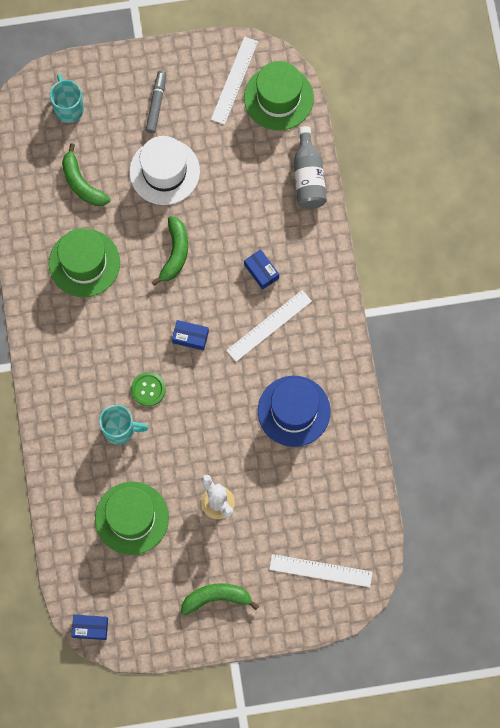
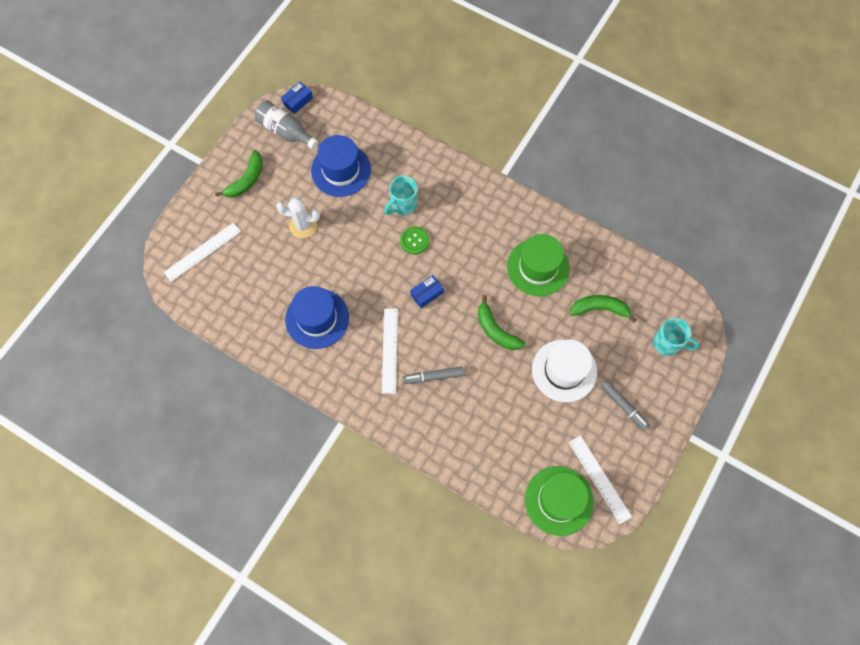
camera: 130 degrees right, 5 degrees down
(132, 518) = (341, 170): green hat -> blue hat
(261, 271) = (433, 377): blue box -> grey marker
(308, 177) = (476, 469): grey bottle -> grey bottle (285, 131)

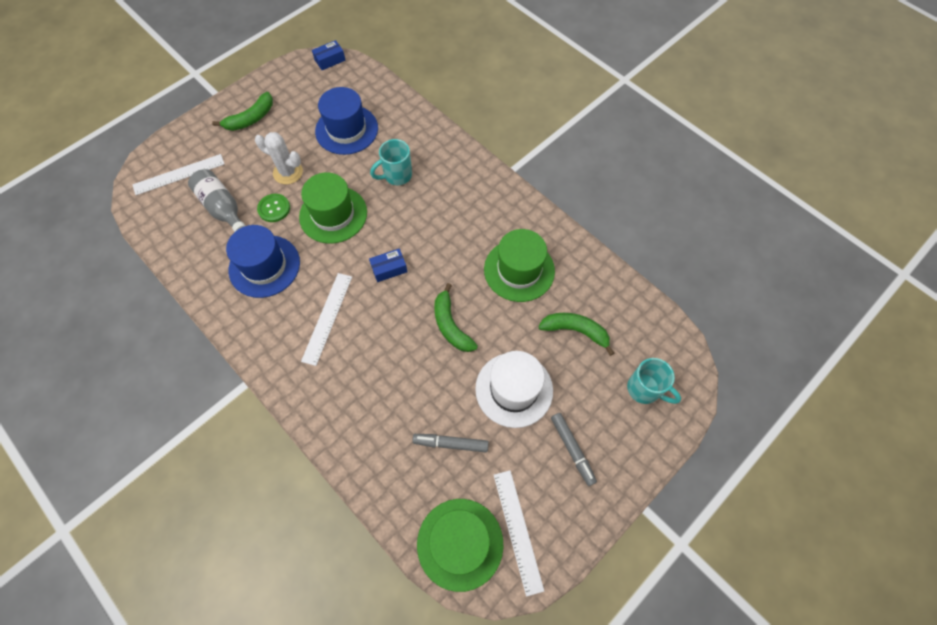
camera: 15 degrees right, 5 degrees down
(285, 131) = (307, 83): grey bottle -> grey bottle (222, 208)
(359, 256) = (333, 214): none -> green hat
(414, 241) = (395, 213): green button -> green button (274, 208)
(433, 377) = (363, 358): grey marker -> grey marker (451, 444)

